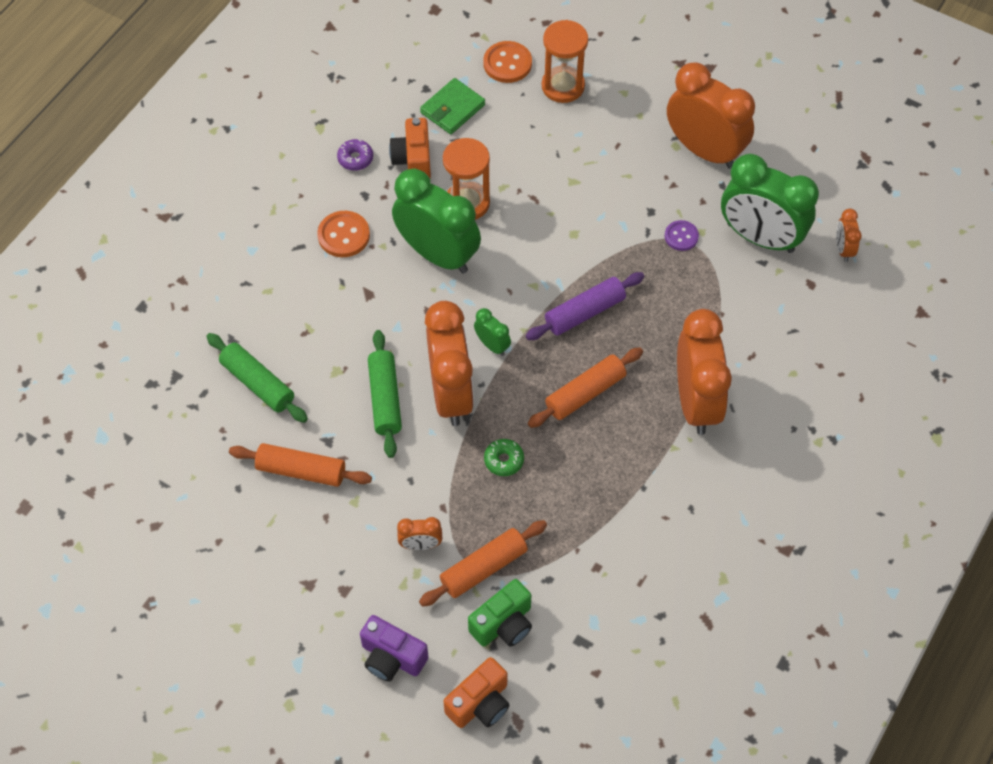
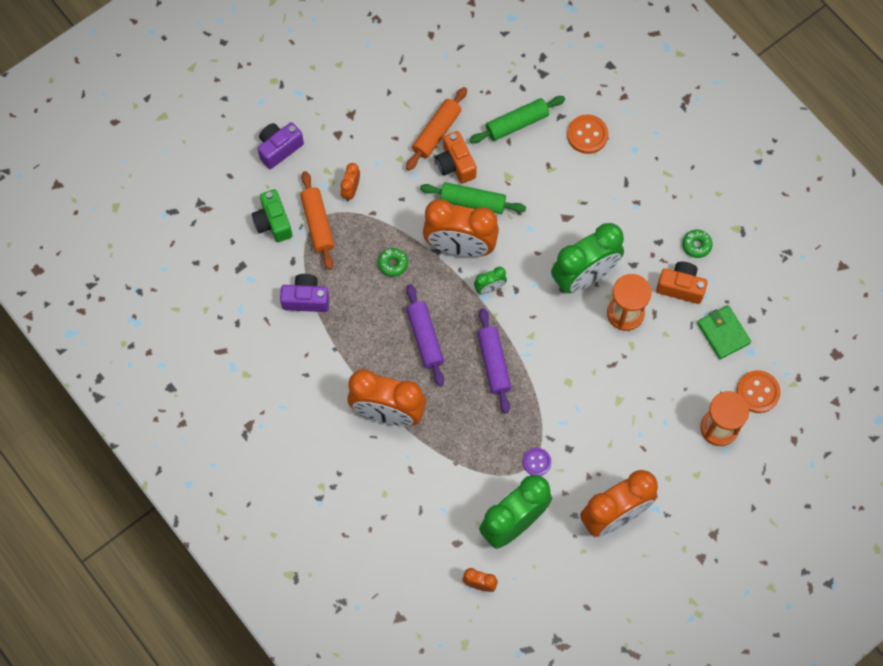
camera: 110 degrees right, 10 degrees up
(343, 235) = (625, 216): orange button -> orange button (587, 135)
(355, 158) = (696, 245): purple donut -> green donut
(480, 703) = (226, 190): orange camera -> orange camera (455, 164)
(585, 393) = (425, 338): orange rolling pin -> purple rolling pin
(593, 544) = (306, 299): none -> purple camera

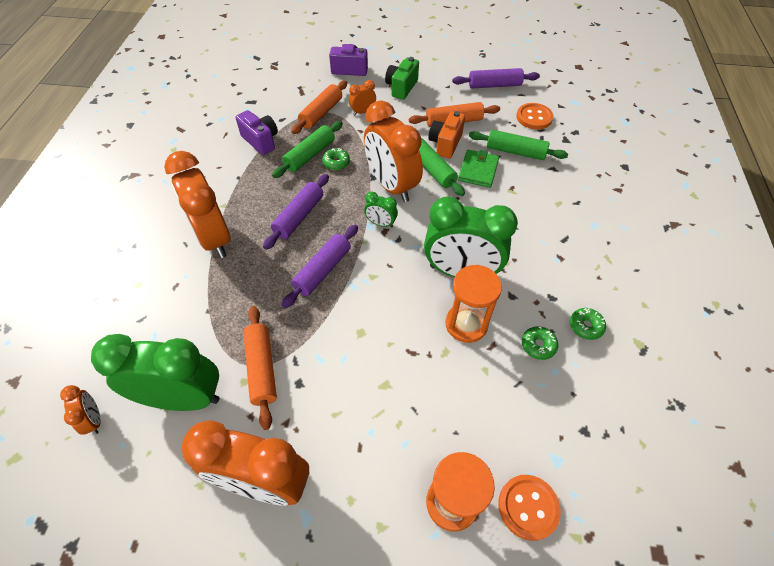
camera: 45 degrees right, 15 degrees down
(273, 222) = (298, 96): green camera -> green camera (401, 87)
(363, 276) = (310, 155): none -> green rolling pin
(427, 55) = (494, 85): none -> purple rolling pin
(536, 462) = (262, 368): purple button -> orange rolling pin
(587, 135) = (563, 191): orange button -> orange button (534, 117)
(680, 287) = (538, 345): orange camera -> green donut
(723, 333) = (543, 417): green wallet -> green wallet (478, 171)

